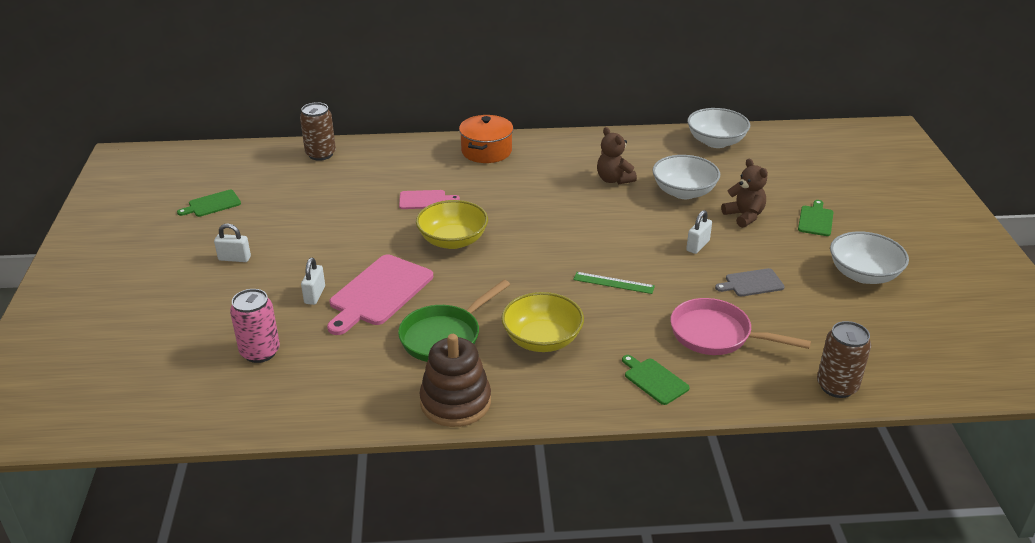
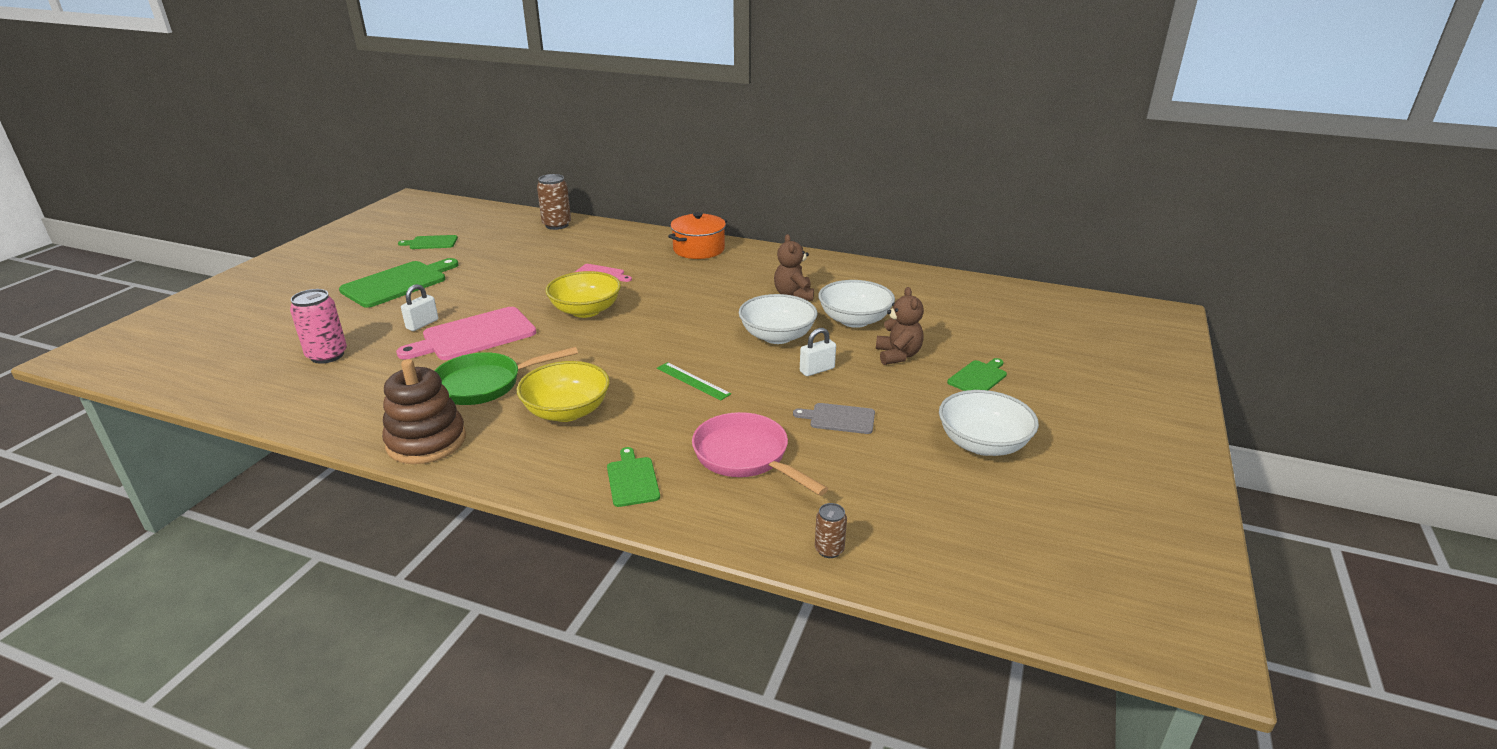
camera: 25 degrees right, 5 degrees down
(234, 258) = (398, 283): white padlock -> green cutting board
(716, 142) = (937, 285): white bowl -> white bowl (777, 336)
(837, 386) = (829, 550): brown can -> brown can, size x0.55

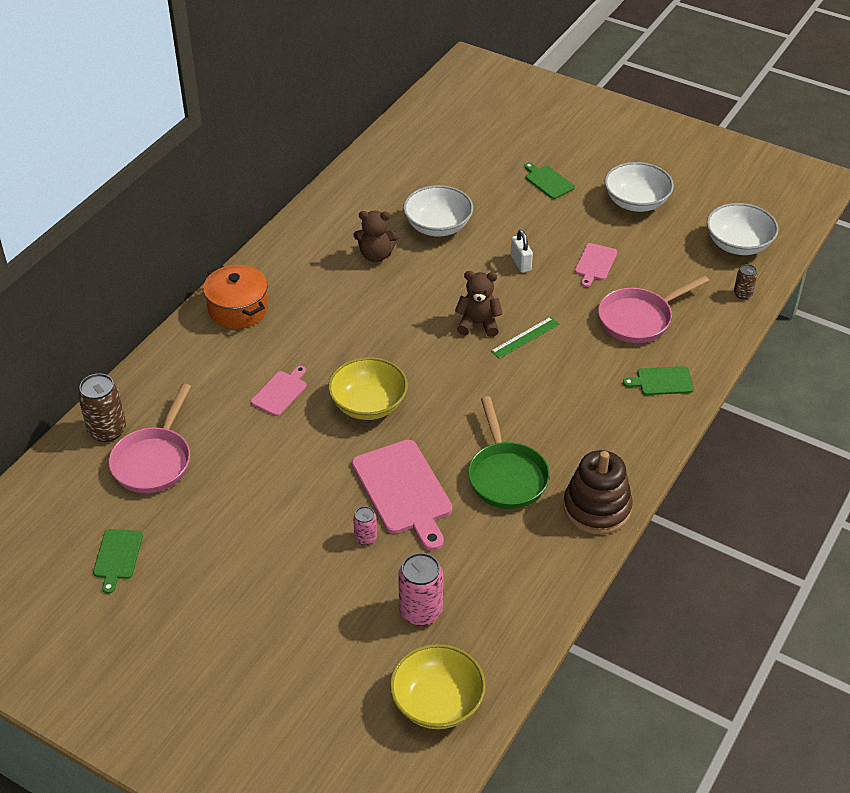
camera: 80 degrees left, 15 degrees up
(398, 283) = (244, 575): green cutting board -> none
(422, 324) = (365, 538): white padlock -> pink can
(524, 242) = (154, 460): none -> pink pan
(567, 411) = (561, 418): yellow bowl -> yellow bowl (437, 702)
(777, 336) = (456, 277): white bowl -> white bowl (738, 244)
(839, 418) = (595, 263): grey cutting board -> pink cutting board
(898, 355) = (506, 214): brown teddy bear -> brown teddy bear (478, 324)

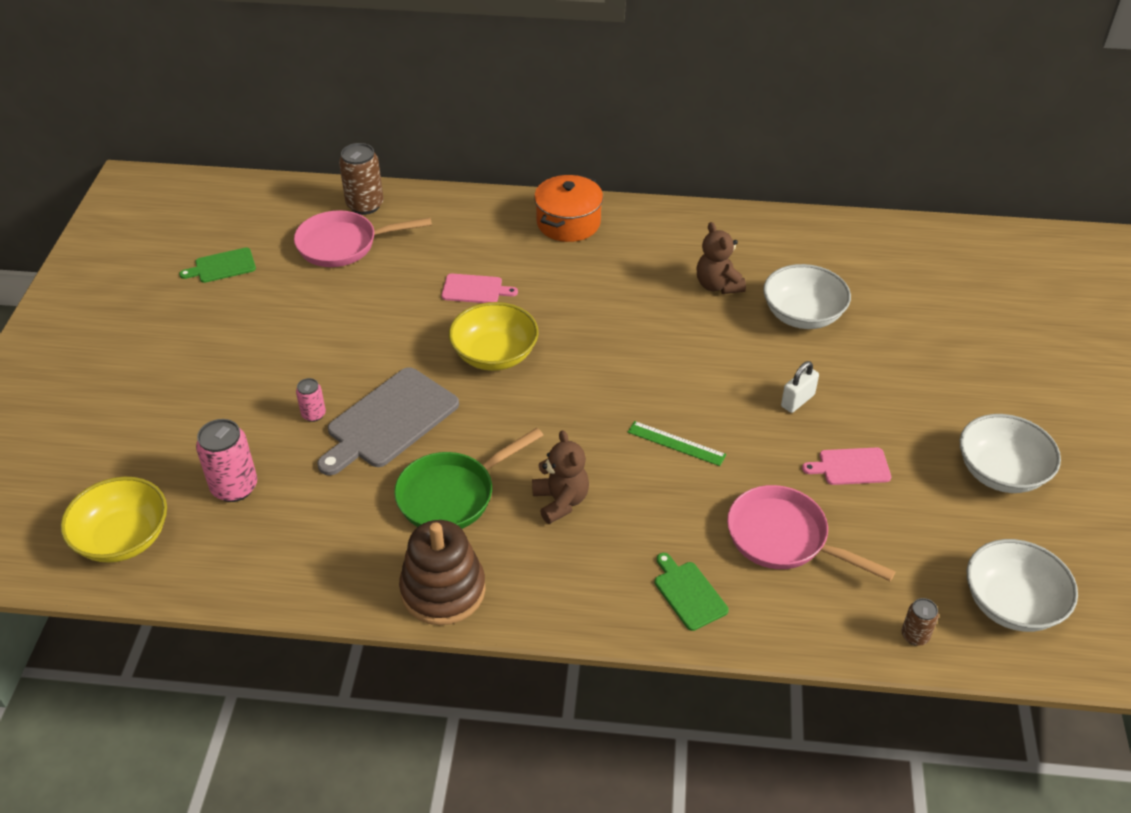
camera: 65 degrees right, 0 degrees up
(403, 491) = (389, 421): pink cutting board -> grey cutting board
(478, 324) = (670, 398): brown teddy bear -> brown teddy bear (561, 501)
(548, 181) = (963, 379): green cutting board -> none

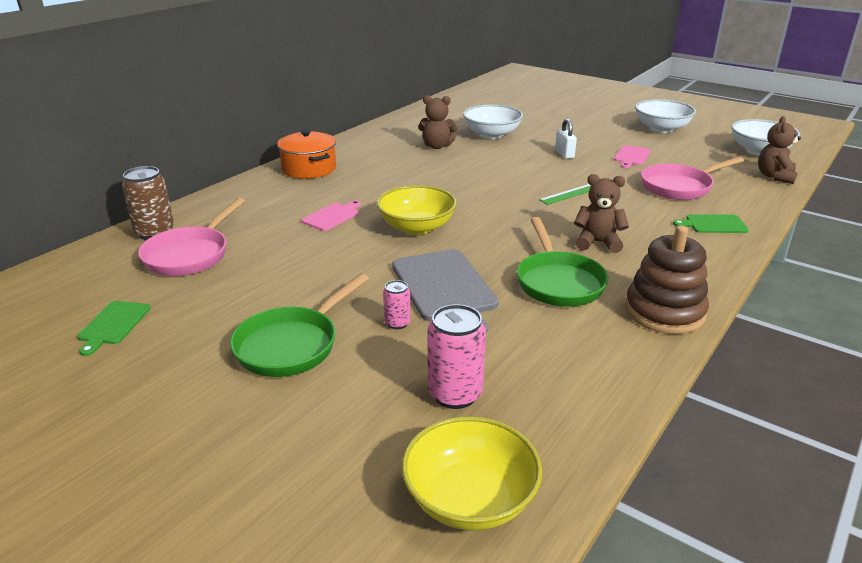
camera: 60 degrees left, 15 degrees down
(249, 369) = (292, 345): none -> green pan
(915, 635) = (775, 176): brown can -> brown teddy bear

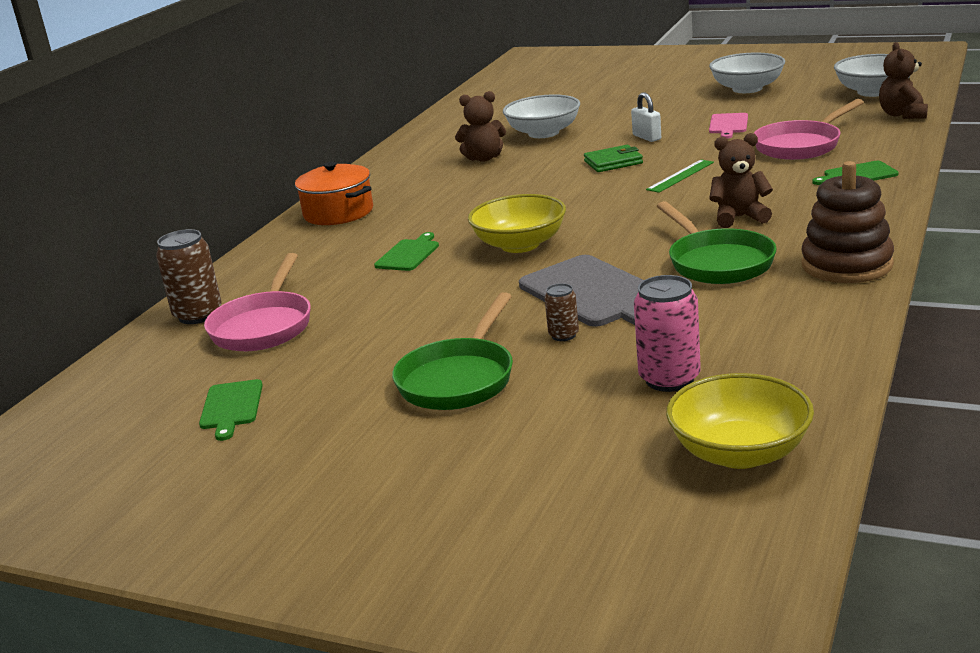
camera: 10 degrees left, 5 degrees down
(332, 216) = (409, 254): pink cutting board -> green cutting board
(397, 323) = (563, 335): pink can -> brown can
(527, 170) = (613, 162): none -> green wallet

